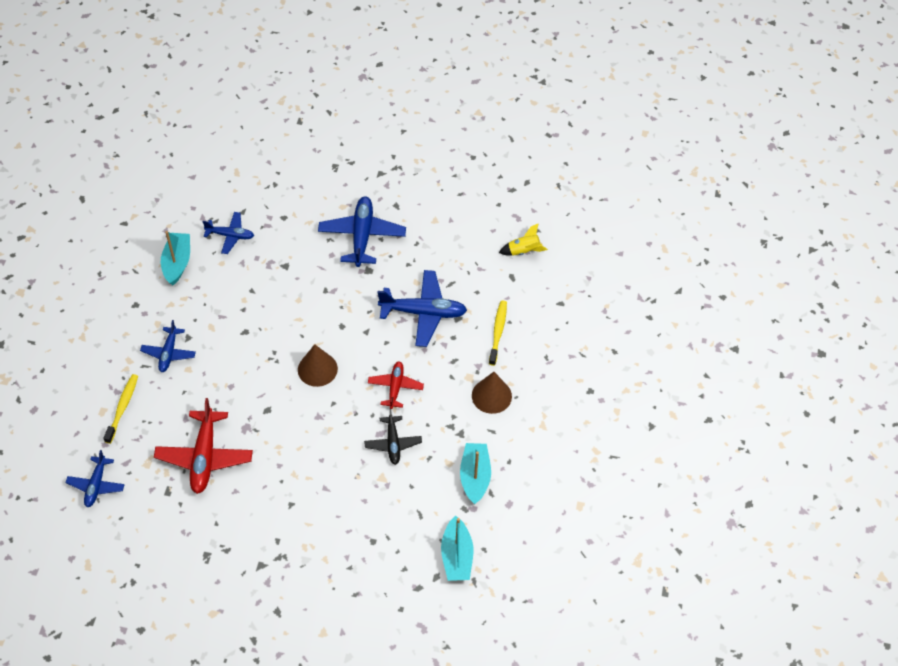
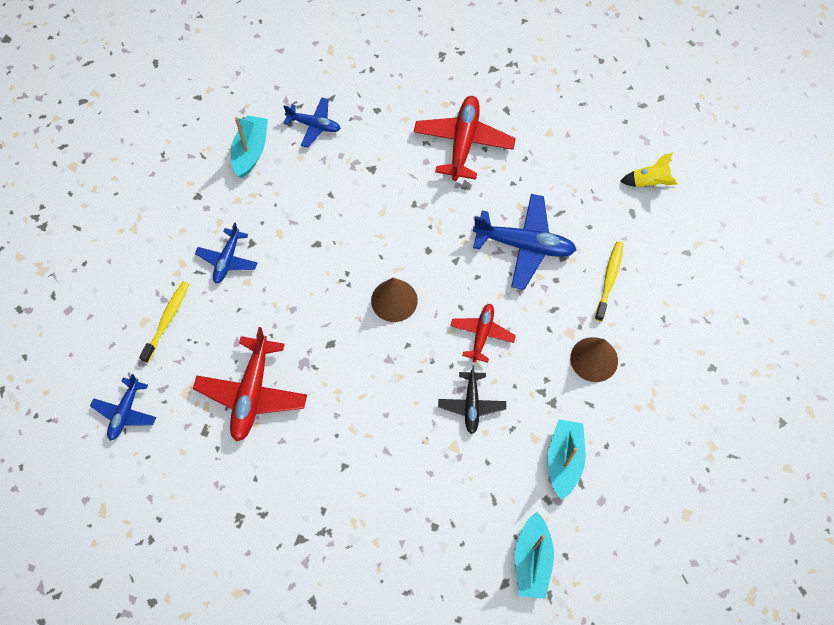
camera: 10 degrees right, 10 degrees up
(362, 236) = (463, 142): blue plane -> red plane

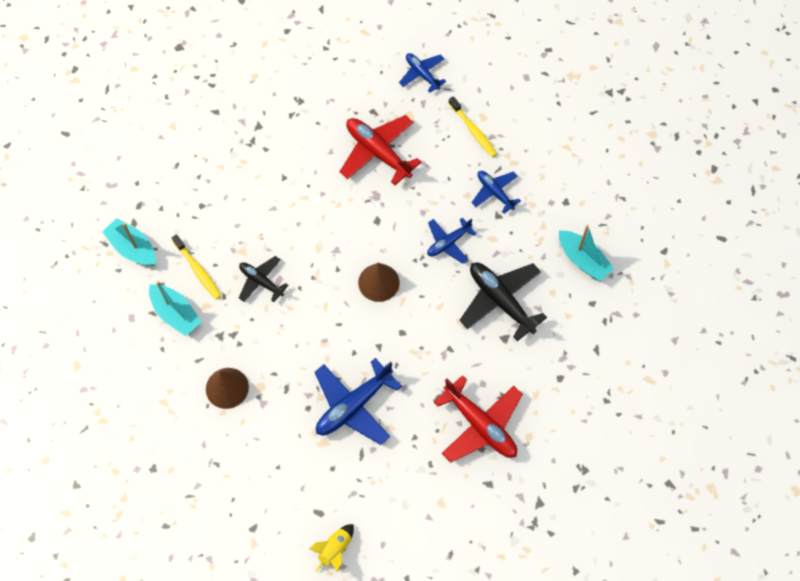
camera: 125 degrees right, 0 degrees up
(314, 125) = (577, 320): blue plane -> blue plane (448, 243)
(338, 191) = (500, 301): none -> black plane
(482, 334) = (306, 324): red plane -> none
(609, 280) = (277, 448): yellow toothbrush -> yellow toothbrush (198, 270)

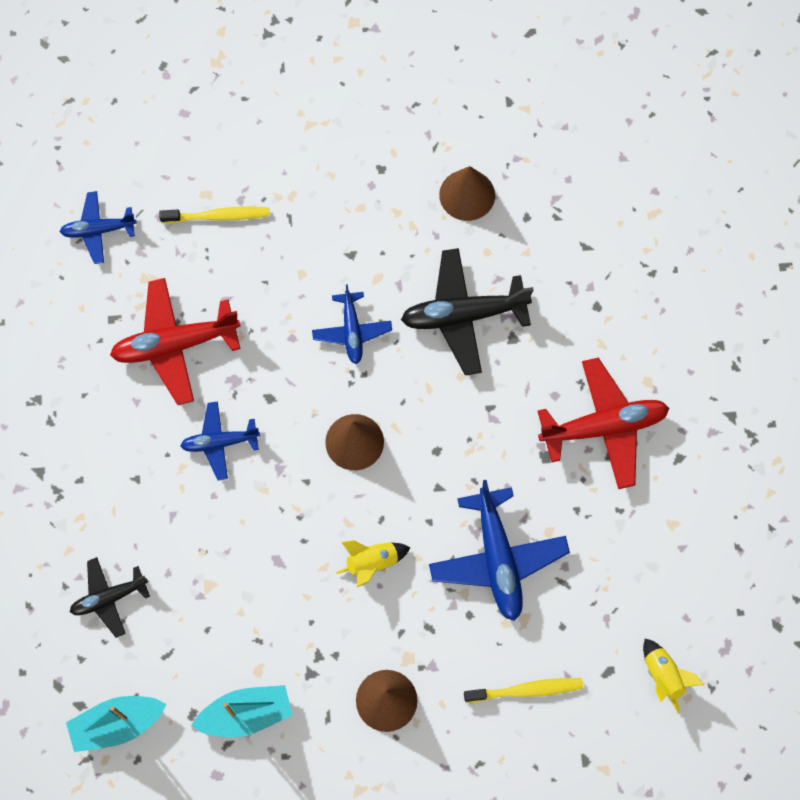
camera: 60 degrees left, 5 degrees up
(198, 270) = (202, 655): yellow toothbrush -> yellow toothbrush (526, 690)
(261, 281) = (266, 583): black plane -> black plane (109, 598)
(308, 334) = (372, 563): none -> yellow rocket
(495, 192) = (318, 240): blue plane -> blue plane (220, 442)
(583, 260) = (467, 195): turquoise boat -> brown cone

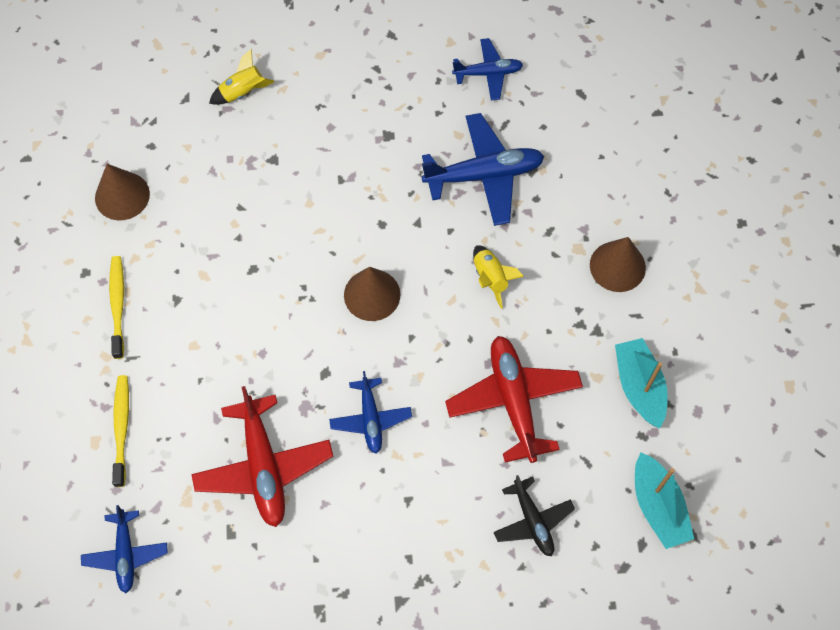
camera: 90 degrees left, 5 degrees down
(352, 331) = (258, 298): blue plane -> blue plane (488, 73)
(463, 315) = (247, 200): black plane -> none
(526, 690) = (601, 155): yellow toothbrush -> yellow toothbrush (118, 305)
(604, 427) = (361, 89): red plane -> red plane (513, 401)
(663, 676) = (582, 54): yellow rocket -> yellow rocket (242, 92)

